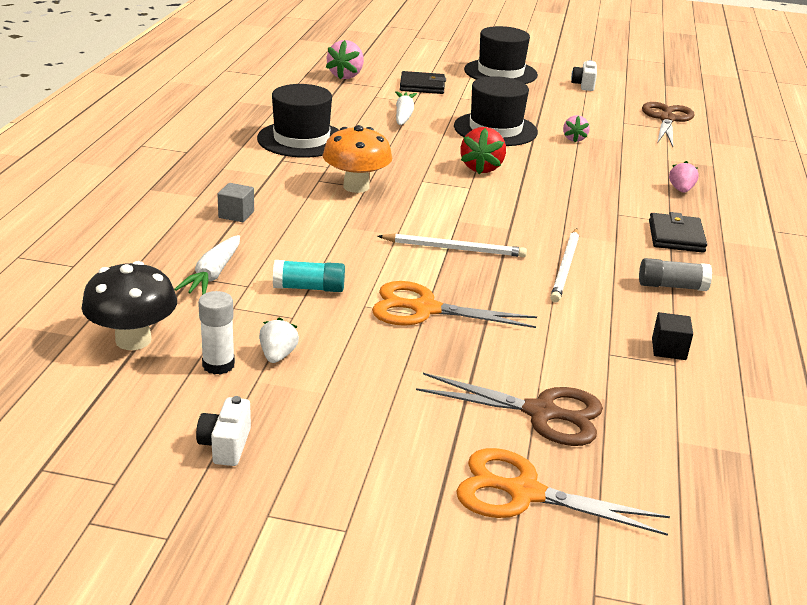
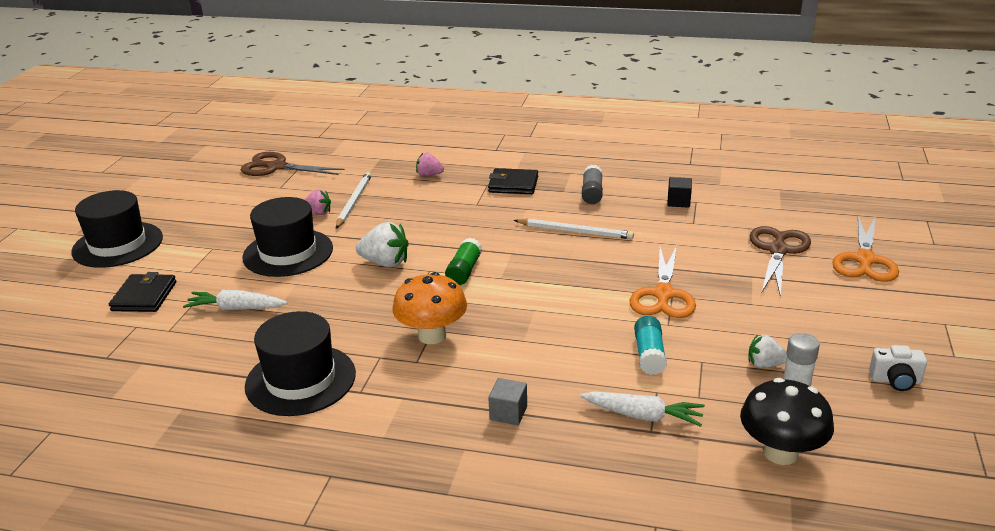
camera: 85 degrees left, 0 degrees up
(346, 76) = (85, 355): pink strawberry -> none
(454, 249) = (556, 280): white pencil -> white pencil (354, 202)
(469, 203) = (464, 271): none -> green glue stick
(481, 168) = (385, 263): red strawberry -> white strawberry
(583, 85) = (175, 200): white camera -> none

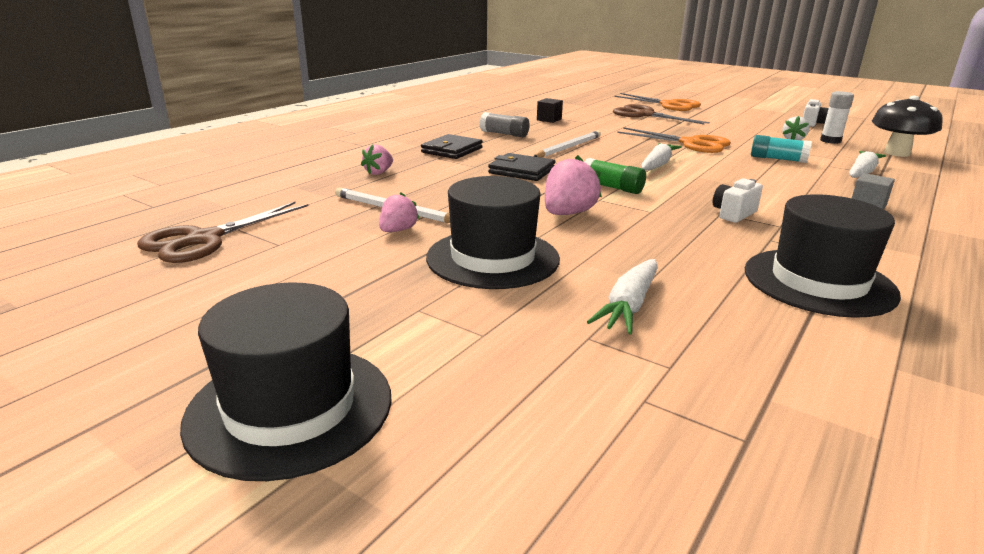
camera: 70 degrees left, 5 degrees down
(144, 296) = (541, 385): black wallet -> black wallet (521, 171)
(385, 263) = (568, 214): white strawberry -> pink strawberry
(432, 335) = (733, 214): orange mushroom -> white camera
(557, 284) = (657, 164): none -> white carrot

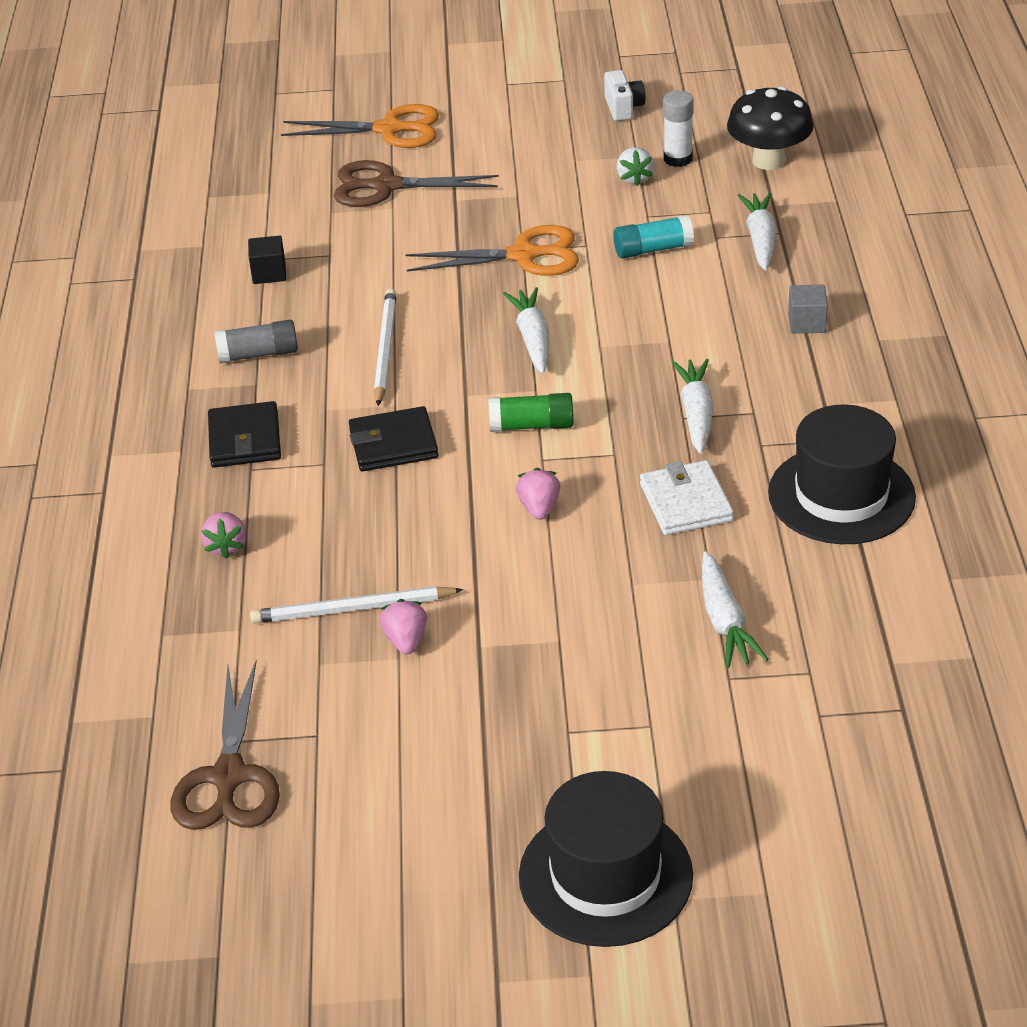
camera: 35 degrees left, 15 degrees up
(493, 258) = (549, 627): black hat -> none
(568, 214) = (539, 508): pink strawberry -> pink strawberry, size x0.62
(675, 243) = (686, 502): none -> white wallet
(733, 214) = (696, 413): white camera -> white carrot

